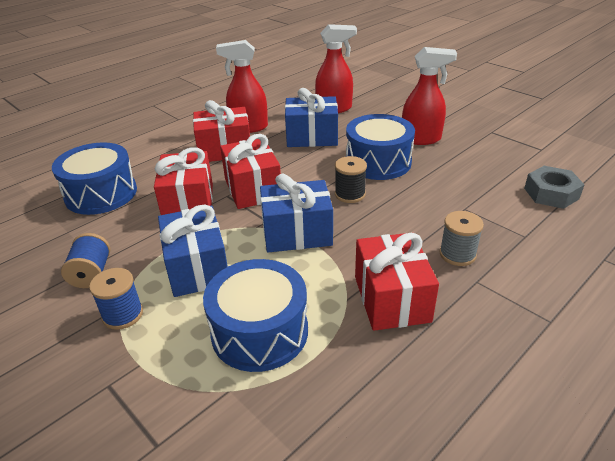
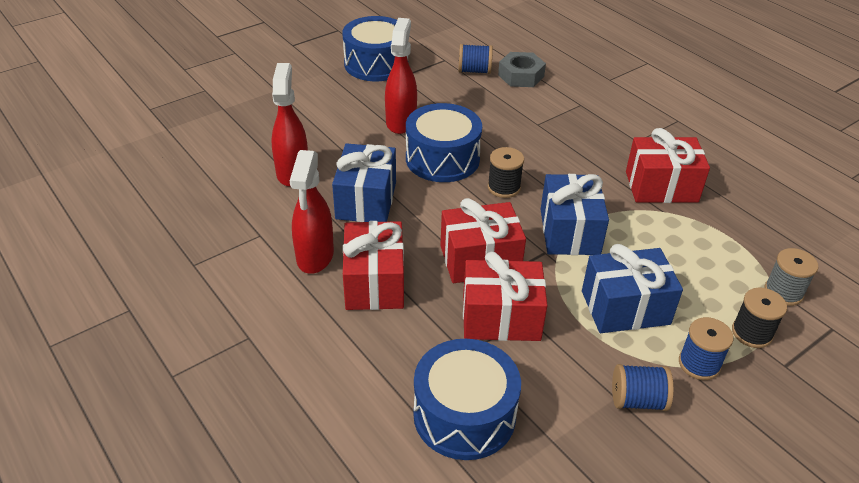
camera: 85 degrees left, 5 degrees up
(157, 360) = (751, 333): none -> black spool
(259, 331) = (708, 266): blue drum -> blue drum (376, 64)
(457, 254) = (604, 142): grey spool -> grey spool (783, 292)
(535, 166) = (474, 71): none -> blue spool

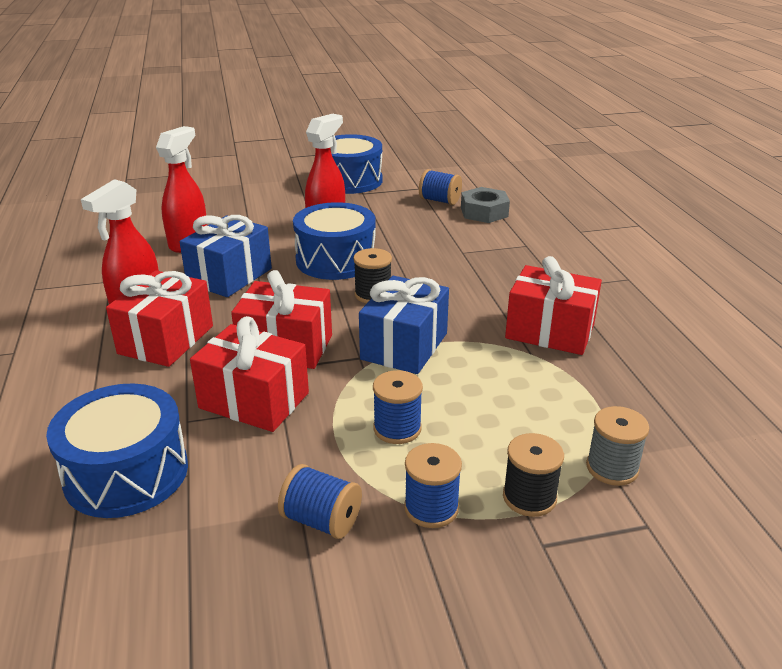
camera: 25 degrees right, 10 degrees down
(625, 307) = (397, 428): blue gift -> blue spool

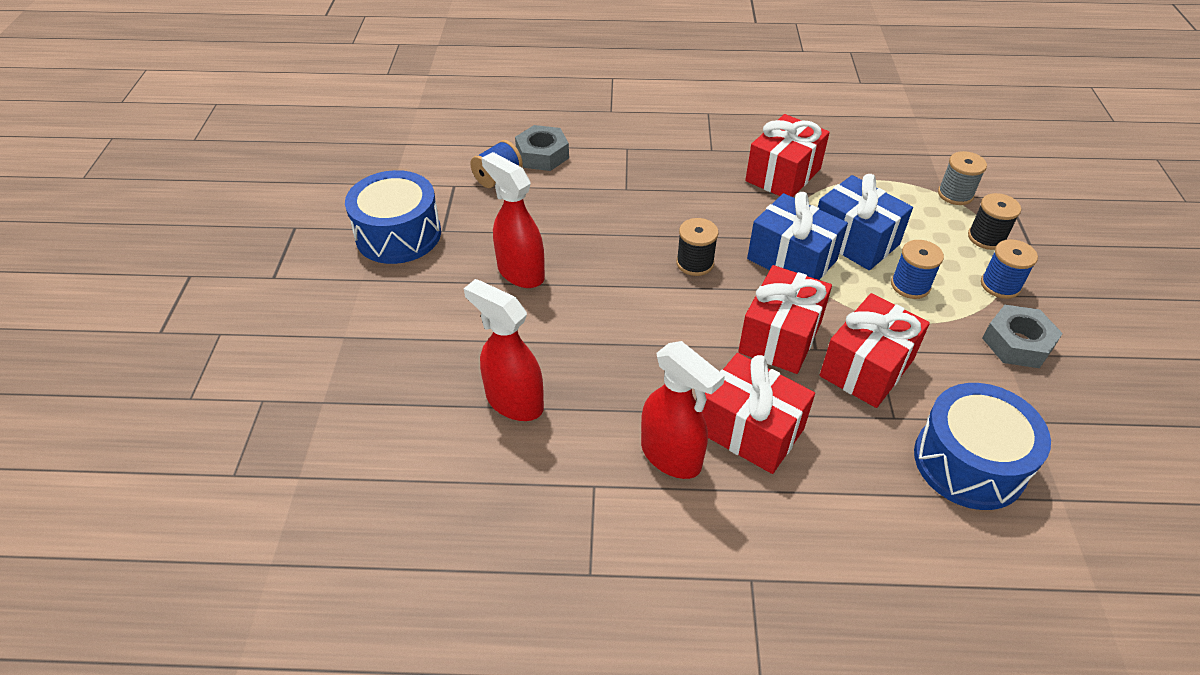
camera: 75 degrees left, 15 degrees up
(229, 276) = (620, 368): blue gift -> blue gift (854, 240)
(321, 520) = (1017, 343): blue spool -> grey nut
(336, 260) = (611, 278): blue drum -> none

